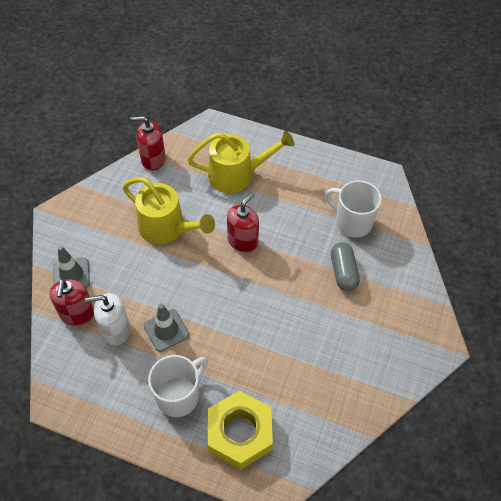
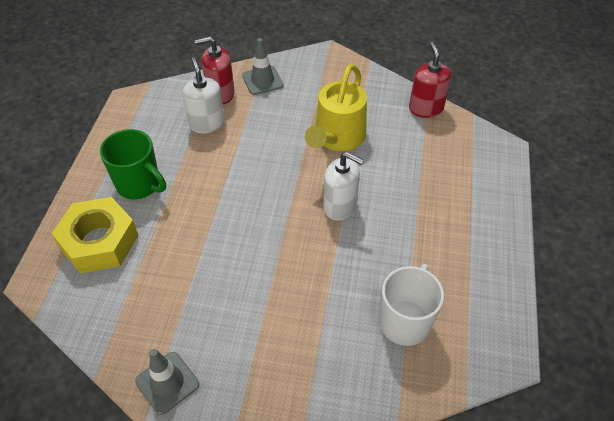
camera: 80 degrees right, 5 degrees down
(166, 330) = (212, 161): grey traffic cone -> grey traffic cone (167, 383)
(179, 396) = (139, 185): white mug -> green mug
(237, 174) = (435, 185): yellow watering can -> none
(243, 241) = (340, 206): red soap dispenser -> white soap dispenser
(343, 272) = (322, 319): grey capsule -> none

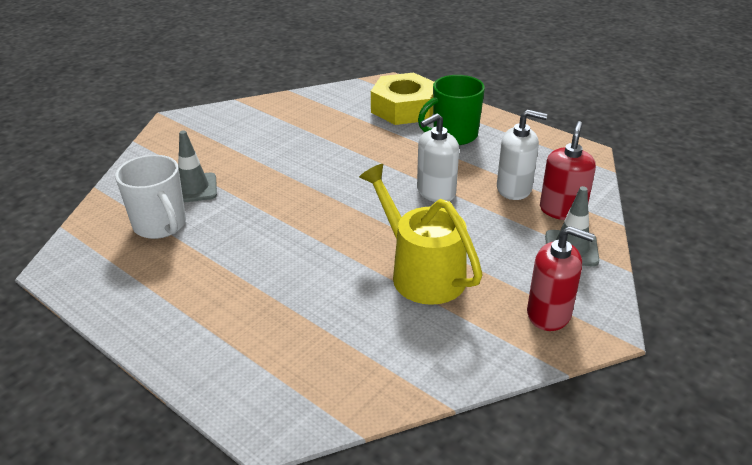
camera: 120 degrees right, 15 degrees down
(167, 383) = (252, 111): grey traffic cone -> grey traffic cone (193, 188)
(340, 206) = (320, 236): white soap dispenser -> white soap dispenser (436, 192)
(426, 108) = (413, 383): red soap dispenser -> red soap dispenser (549, 314)

